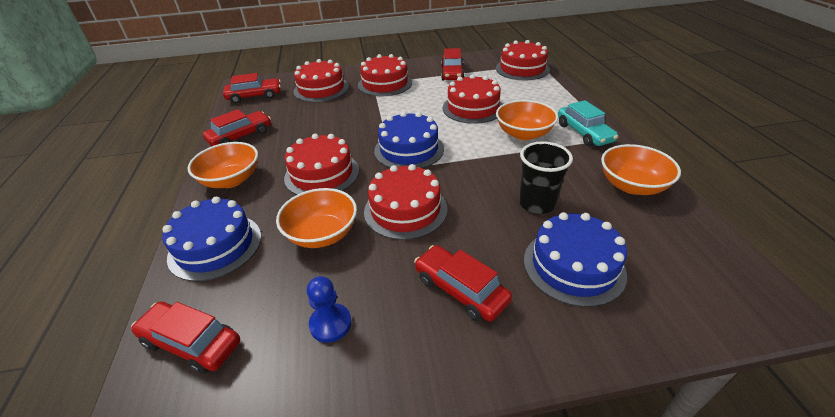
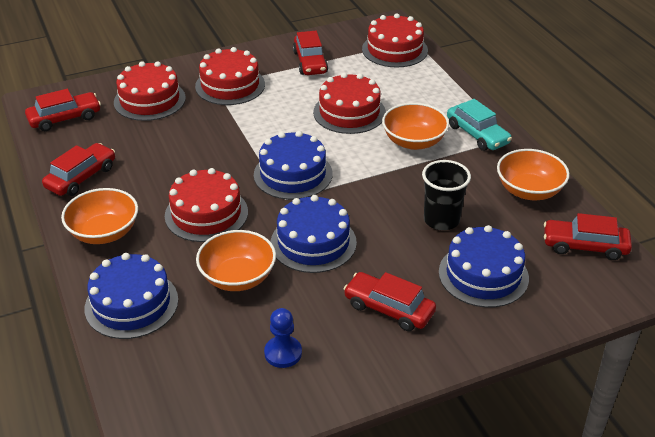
camera: 15 degrees left, 0 degrees up
(191, 343) = (163, 387): red car -> red car (585, 246)
(405, 210) = (313, 242): red cake -> blue cake

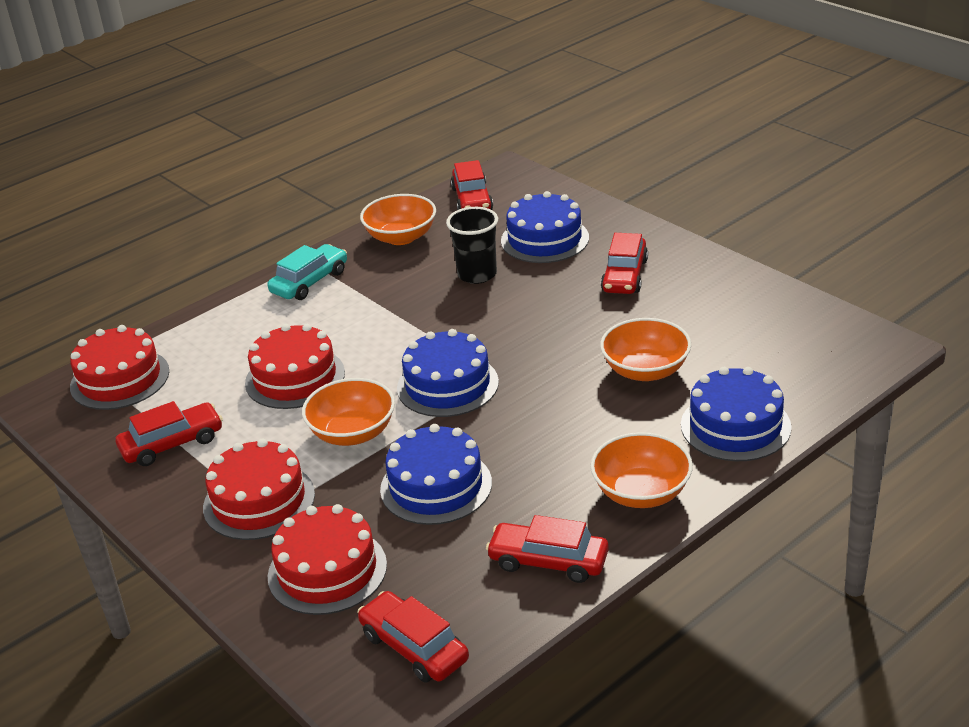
camera: 105 degrees left, 5 degrees down
(206, 214) = (558, 425): red cake -> none
(283, 353) = (723, 315): blue pawn -> none
(313, 242) = (560, 339): blue cake -> blue cake (436, 486)
(414, 141) = (341, 318): orange bowl -> orange bowl (352, 433)

